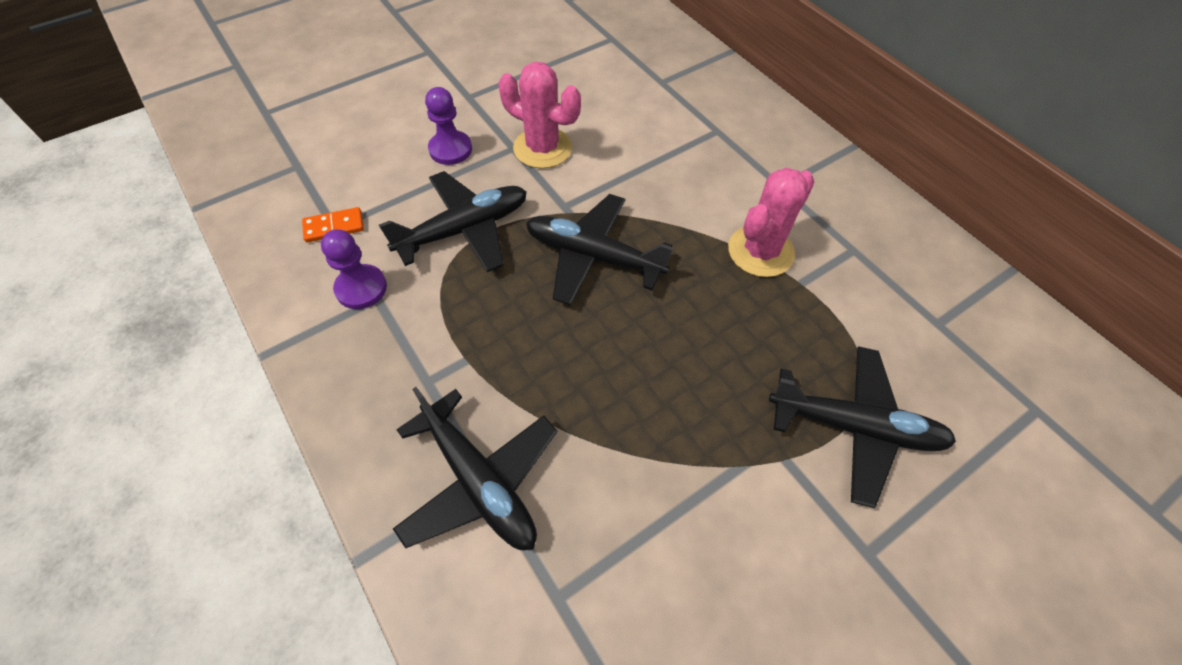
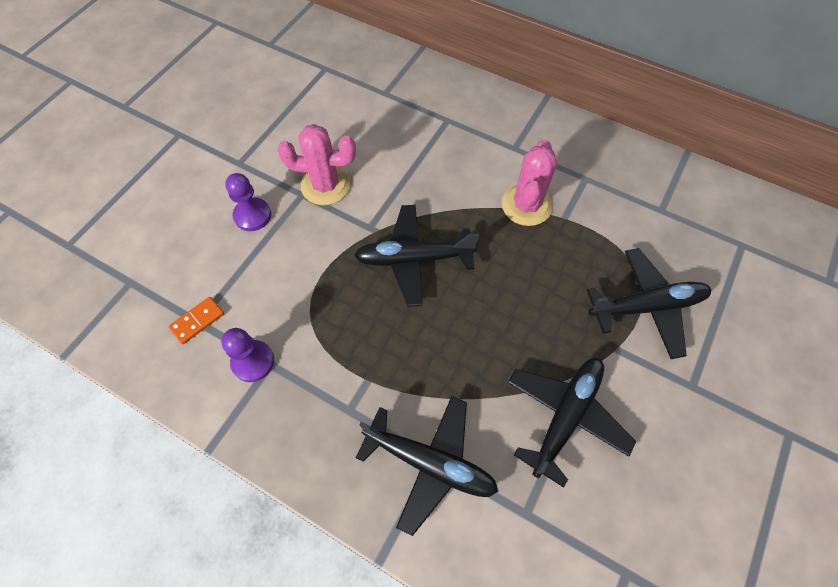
camera: 25 degrees left, 5 degrees up
(464, 230) = (305, 278): black plane -> black plane (565, 416)

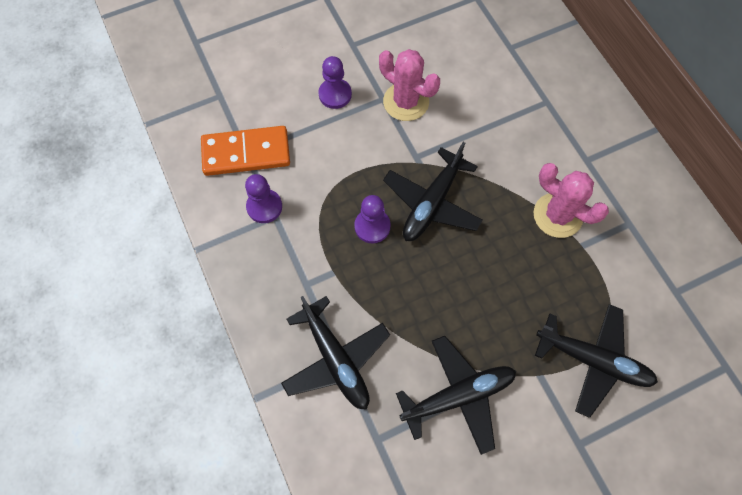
camera: 35 degrees right, 5 degrees up
(197, 321) = (246, 153): orange domino -> orange domino, size x2.05
(374, 313) = (372, 226): none -> purple pawn
(413, 259) = (432, 203): black plane -> black plane turned 90 degrees counterclockwise
(526, 205) = (557, 215): pink cactus -> pink cactus turned 75 degrees clockwise

